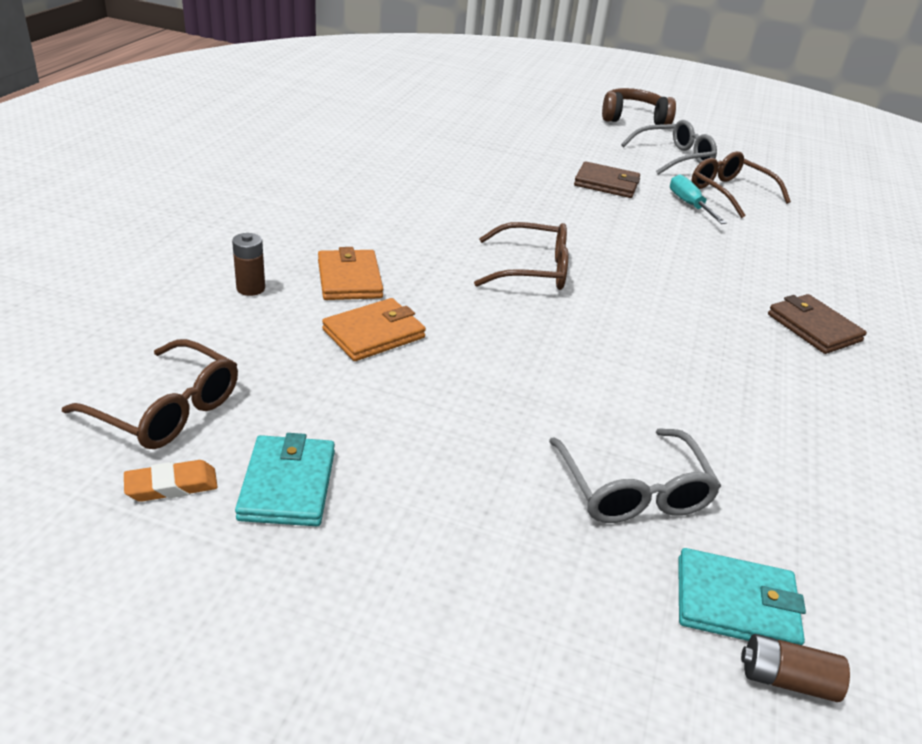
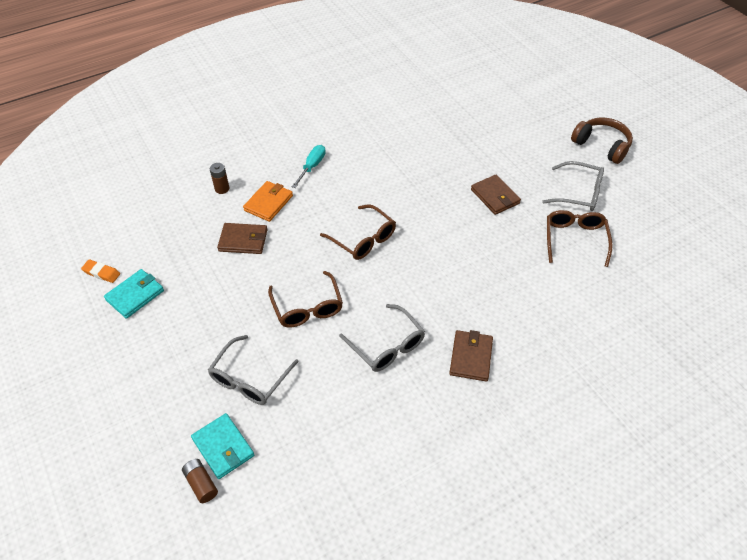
camera: 45 degrees right, 15 degrees up
(167, 409) = (131, 238): brown glasses -> brown glasses (307, 307)
(374, 334) = (243, 240): orange wallet -> brown wallet
(689, 204) = (528, 236): turquoise screwdriver -> turquoise screwdriver (312, 166)
(724, 360) = (387, 346): none -> grey glasses

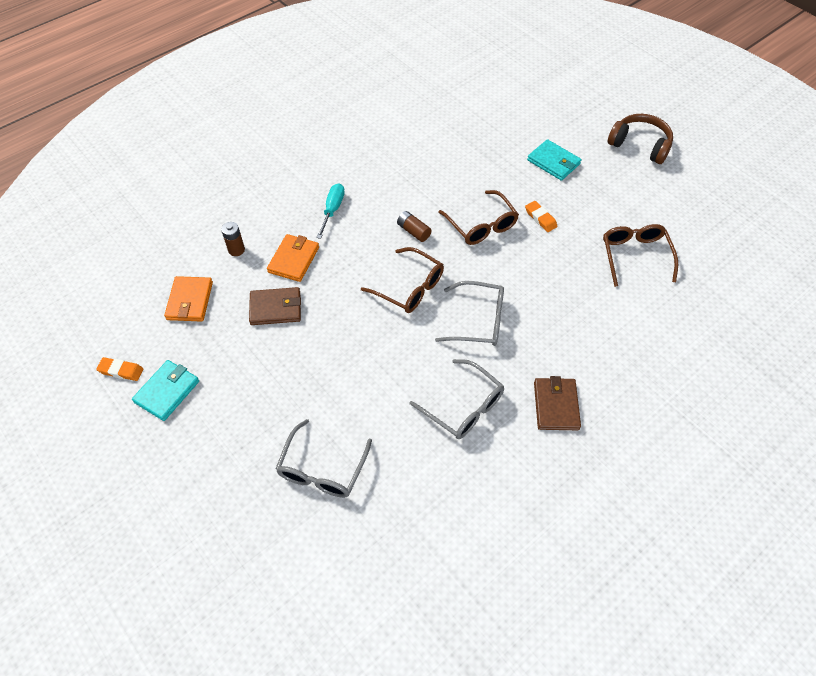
camera: 10 degrees left, 5 degrees up
(172, 225) = (190, 301): none -> orange wallet
(201, 484) = (297, 599): brown battery -> brown battery (413, 231)
(223, 447) = (311, 553): turquoise wallet -> turquoise wallet (553, 162)
(307, 307) = (366, 376): brown glasses -> brown glasses (481, 225)
(495, 196) = (540, 218): brown wallet -> orange eraser
(579, 193) = (628, 203): grey glasses -> grey glasses (478, 321)

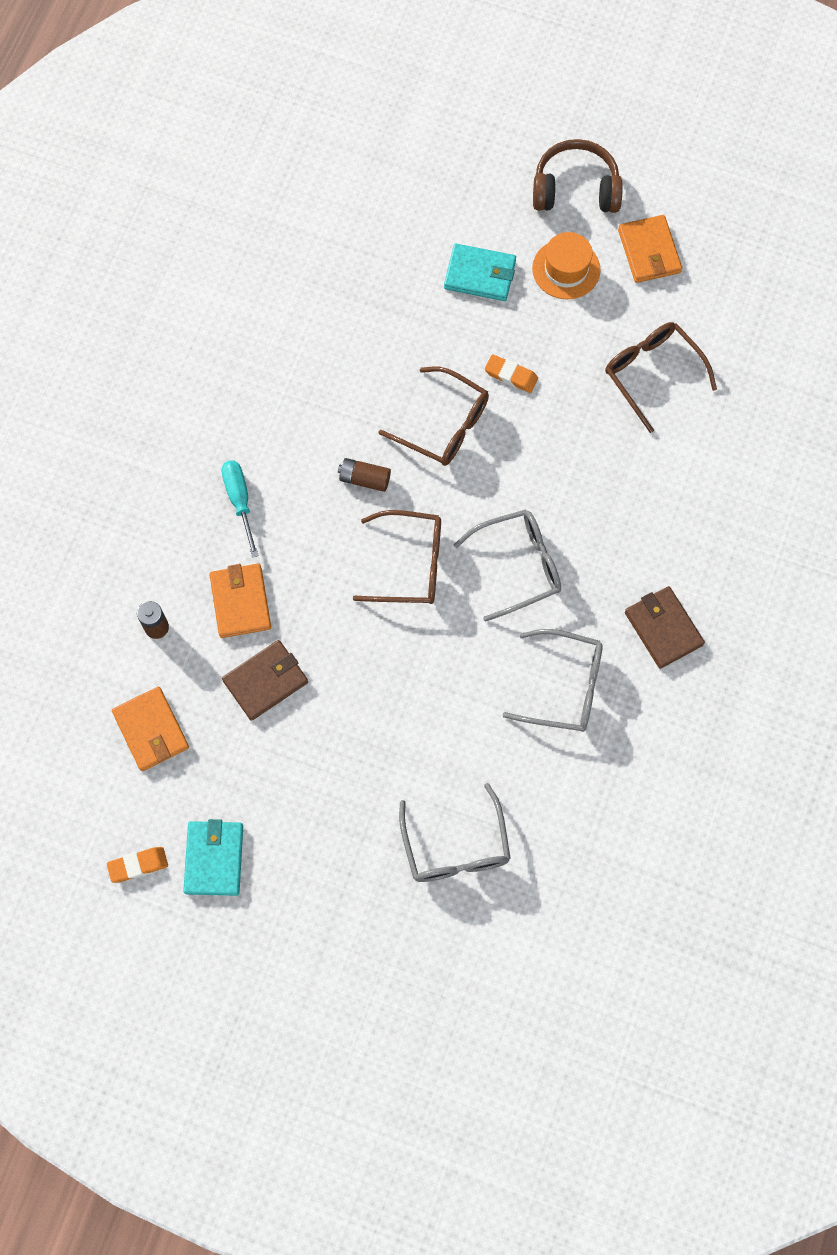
camera: 30 degrees left, 15 degrees up
(610, 180) = (566, 269): none -> orange hat
(670, 193) = (649, 251): none -> orange wallet

